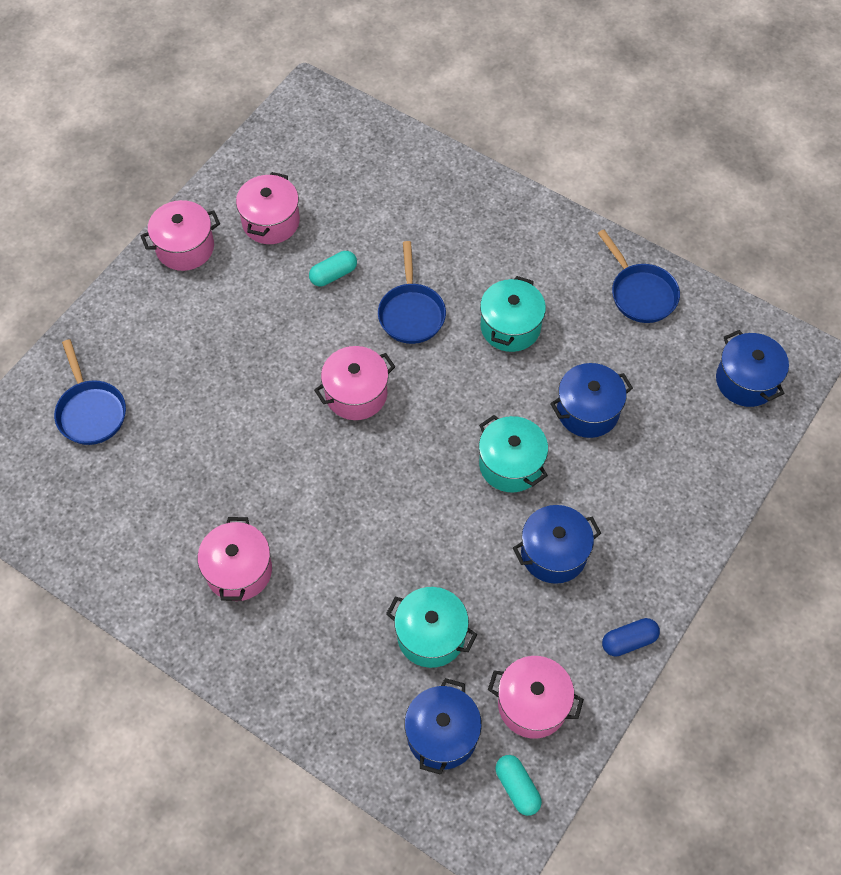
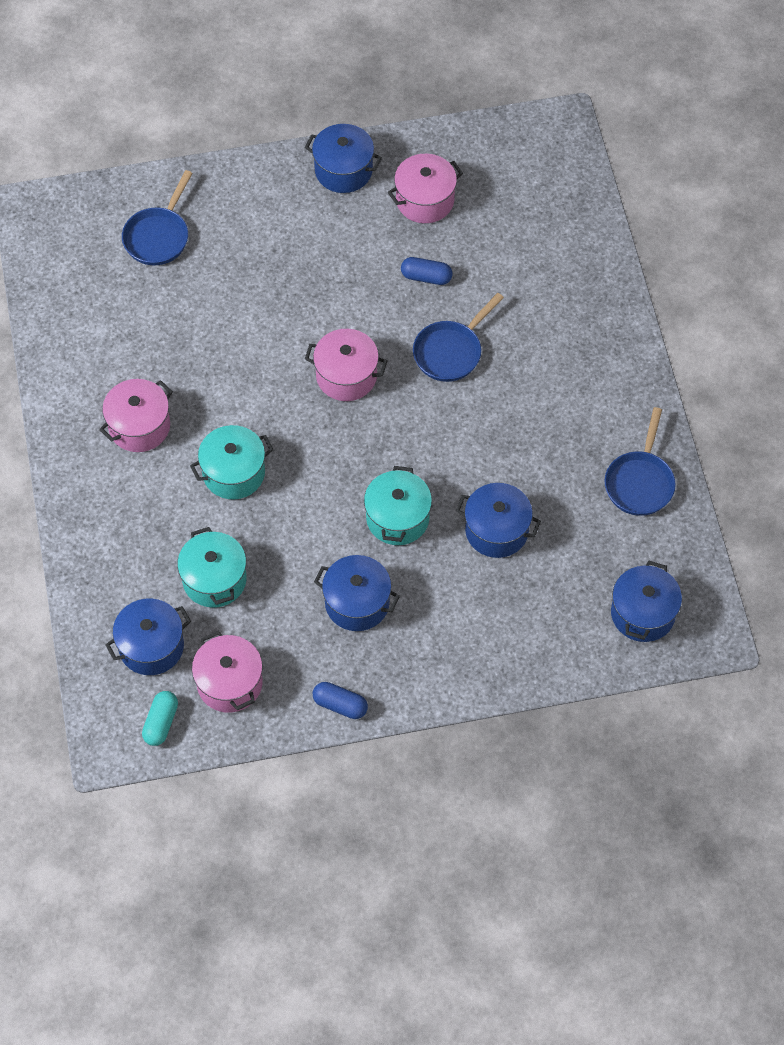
camera: 45 degrees right, 0 degrees up
(185, 247) = (343, 170): pink pot -> blue pot
(333, 274) = (426, 277): turquoise capsule -> blue capsule
(510, 327) = (511, 423): turquoise pot -> turquoise pot (233, 473)

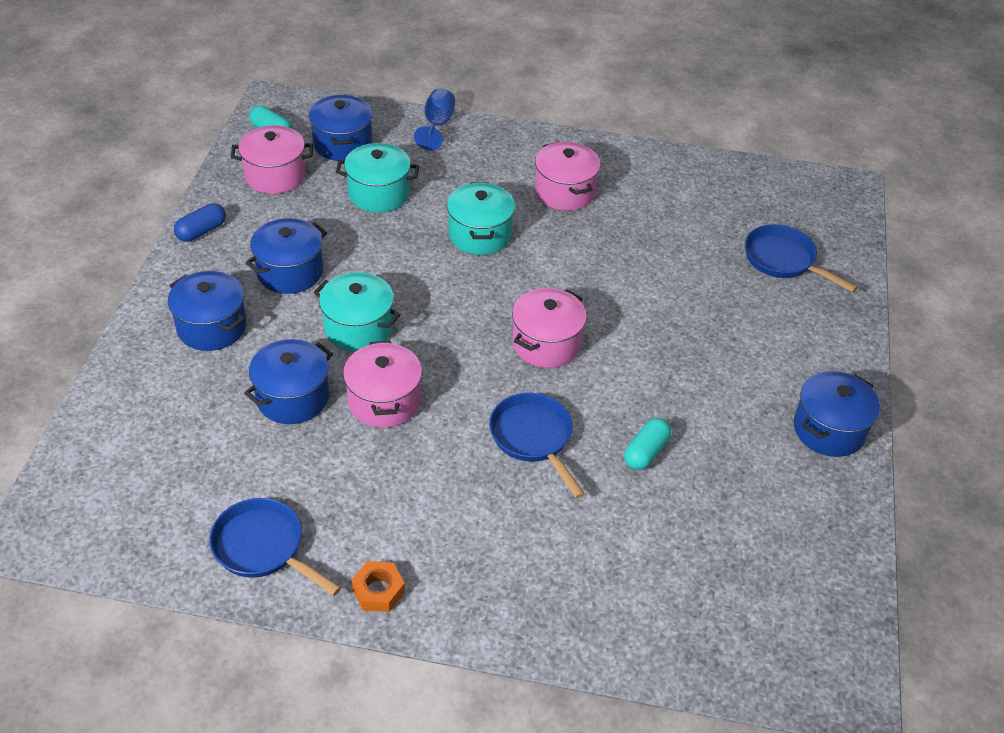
camera: 110 degrees right, 15 degrees down
(81, 573) = (437, 125): none -> blue goblet
(425, 200) = (759, 490): pink pot -> pink pot (384, 401)
(426, 277) = (646, 452): blue capsule -> turquoise capsule
(634, 397) = (378, 591): none -> orange nut
(643, 613) = (109, 483): blue pot -> blue pot (212, 327)

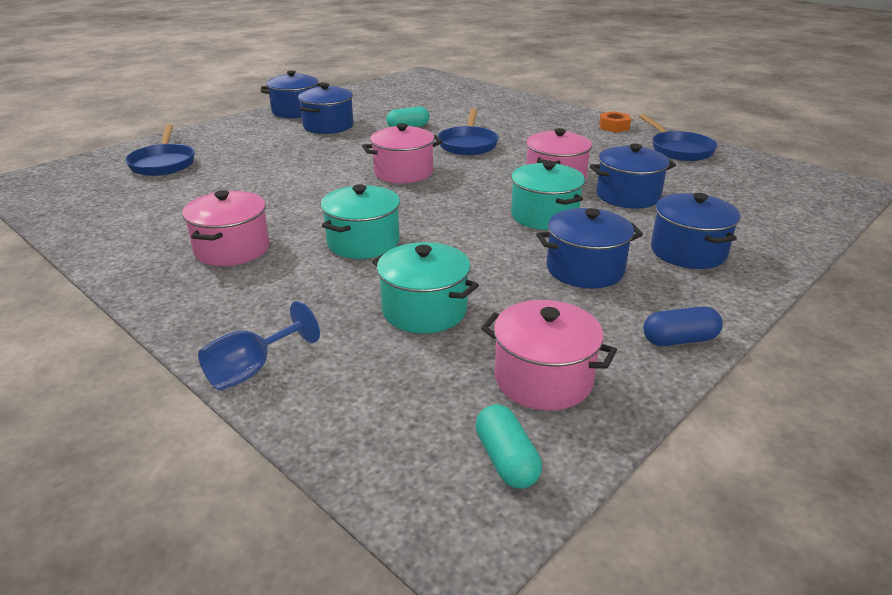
camera: 145 degrees left, 15 degrees down
(342, 144) = (410, 392): blue pot -> blue pot (328, 126)

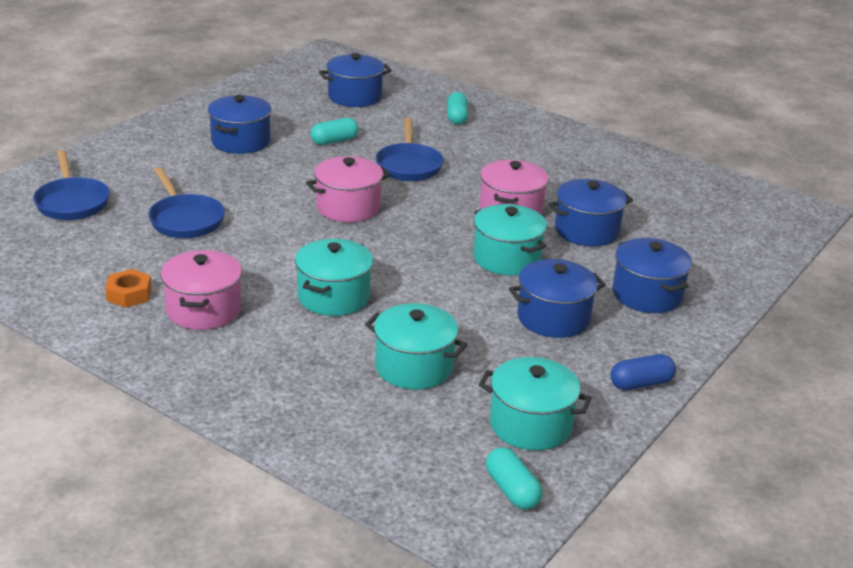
camera: 10 degrees left, 0 degrees up
(251, 370) = (278, 431): blue goblet -> none
(296, 111) = (193, 119): blue pot -> blue pot (354, 97)
(519, 113) = (456, 117): none -> turquoise capsule
(543, 379) = (530, 424): pink pot -> turquoise pot
(614, 127) = (565, 135): orange nut -> orange nut (129, 294)
(679, 150) = (635, 168): blue pan -> blue pan (185, 220)

